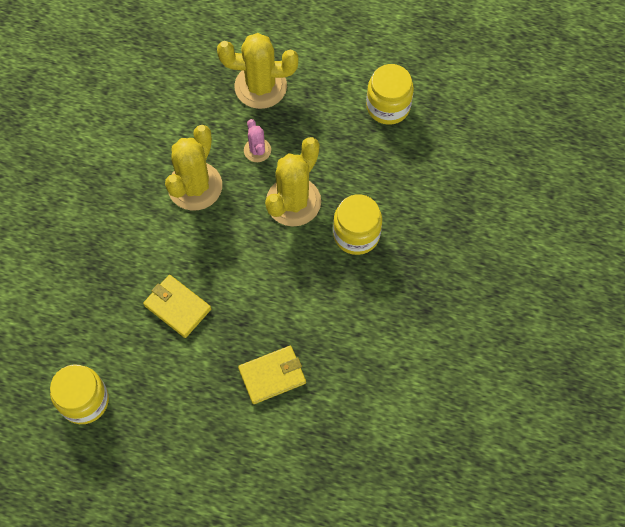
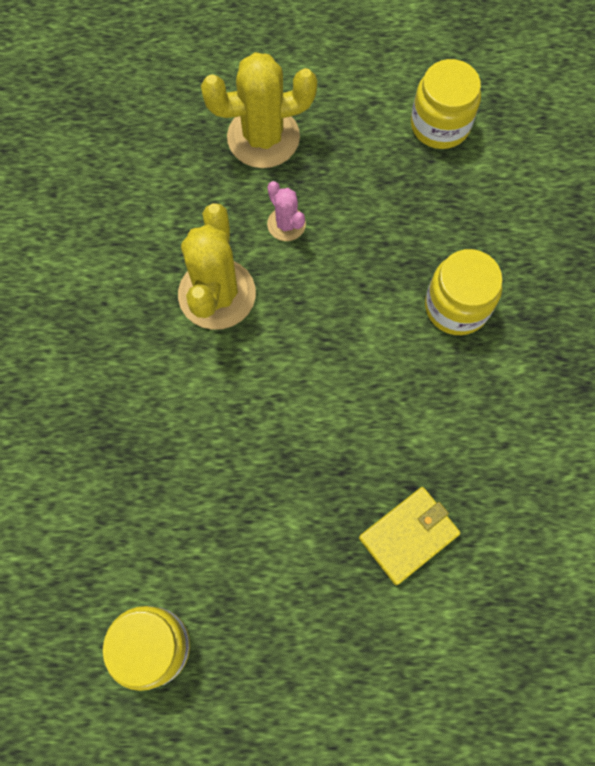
camera: 15 degrees left, 5 degrees up
(177, 307) = (245, 472): yellow wallet -> none
(293, 202) = (357, 283): yellow cactus -> none

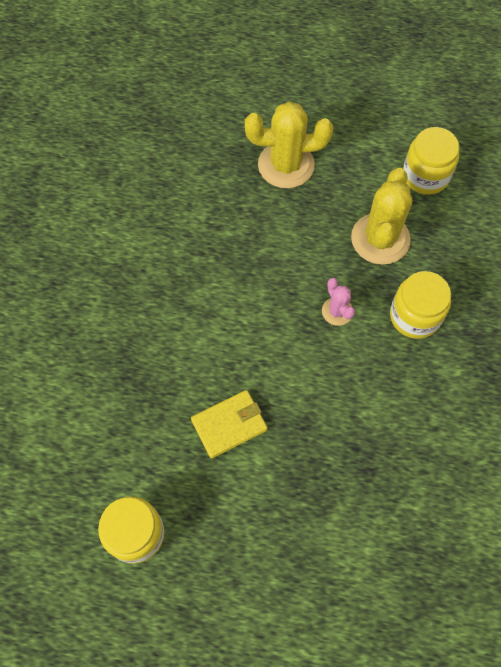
camera: 10 degrees right, 5 degrees down
(217, 294) = (230, 277): yellow cactus -> yellow cactus (380, 239)
(286, 224) = (292, 233): pink cactus -> pink cactus (337, 311)
(408, 535) = (347, 485): yellow wallet -> yellow wallet (229, 425)

